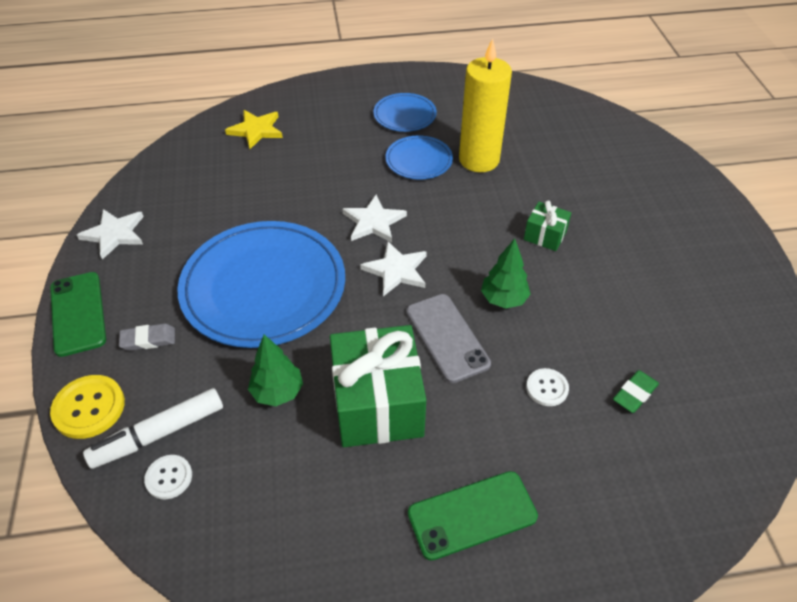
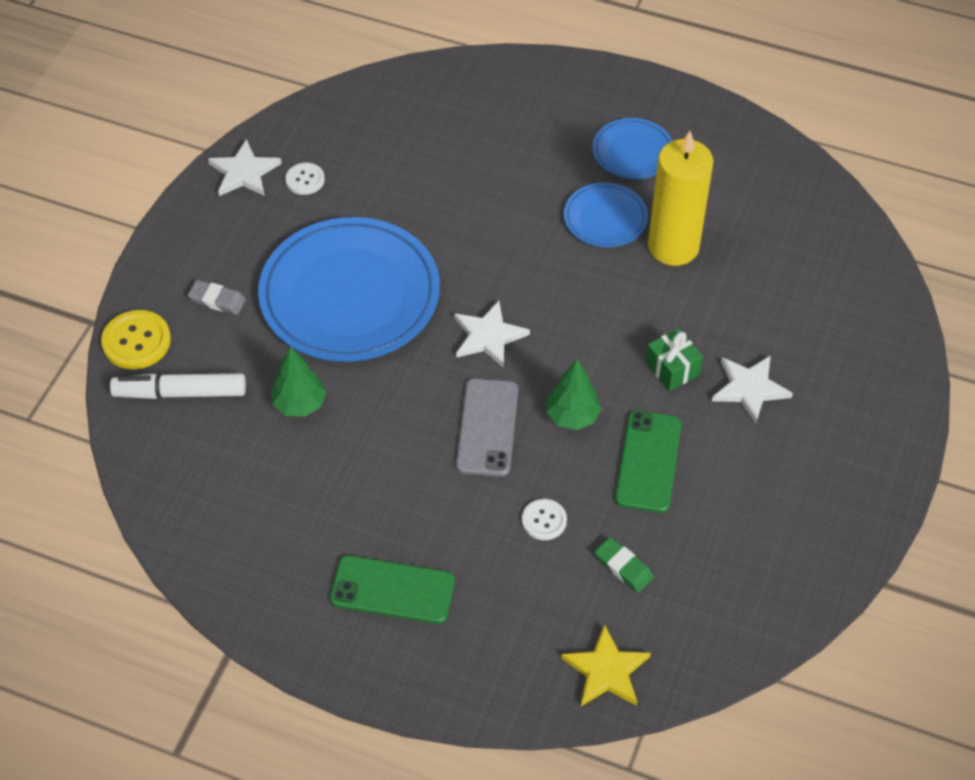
camera: 30 degrees right, 5 degrees up
(78, 313) = (170, 244): green phone -> green phone (648, 461)
(169, 477) = (169, 434): white button -> white button (305, 180)
(256, 130) = (454, 103): yellow star -> yellow star (606, 670)
(373, 222) = (503, 272): white star -> white star (749, 389)
(378, 404) = (379, 458): green gift -> none
(634, 394) = (623, 567): green eraser -> green eraser turned 60 degrees clockwise

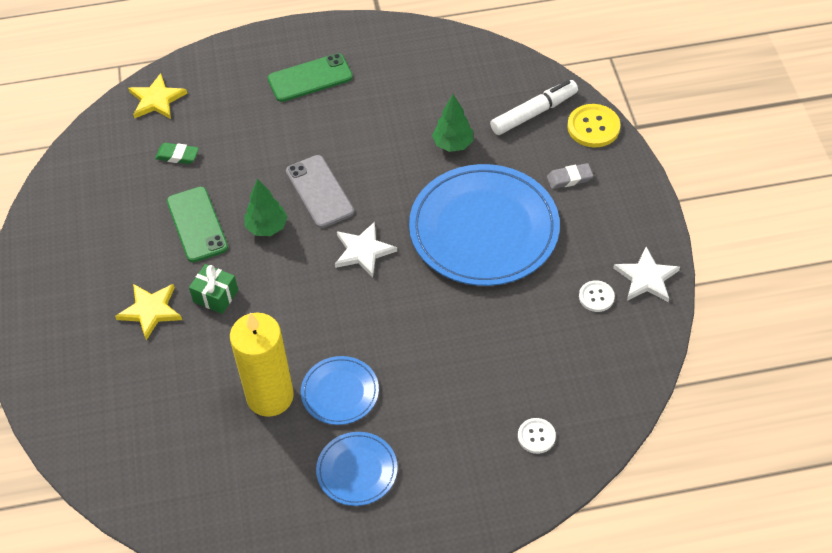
camera: 150 degrees right, 0 degrees up
(544, 520) = (244, 156): white button -> white button (536, 436)
(749, 389) = (150, 310): white star -> yellow star

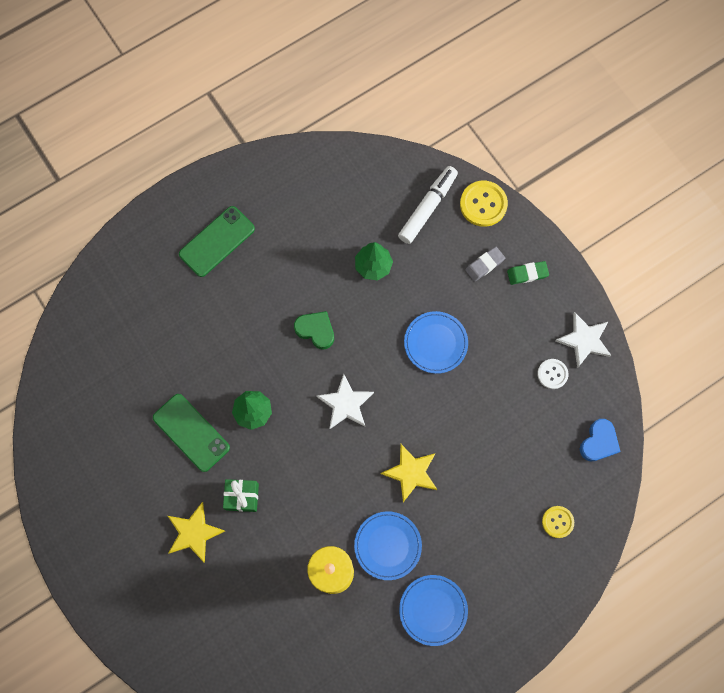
camera: 25 degrees left, 20 degrees up
(156, 100) = (89, 316): yellow star -> yellow star (411, 473)
(177, 155) = (138, 368): green eraser -> green eraser (527, 274)
(319, 192) = (281, 358): grey phone -> none
(366, 179) = (316, 330): none -> green heart
(484, 229) = (435, 343): blue plate -> blue plate, size x0.48
(536, 436) = (557, 522): white button -> yellow button
(619, 377) = (599, 442): none -> blue heart

